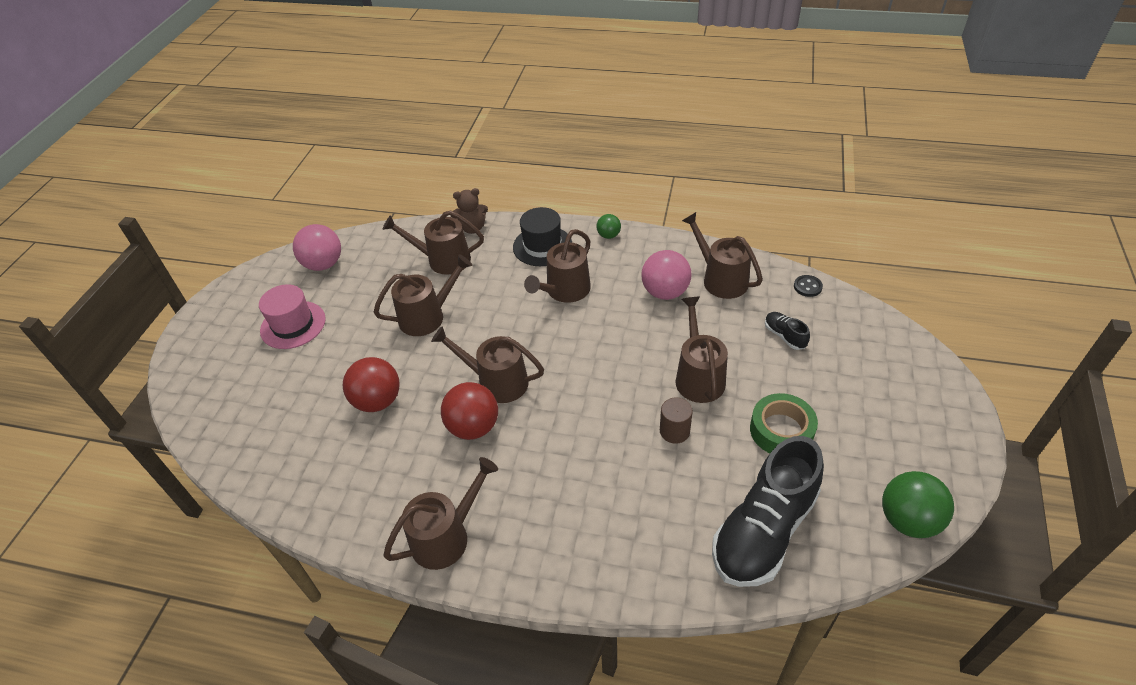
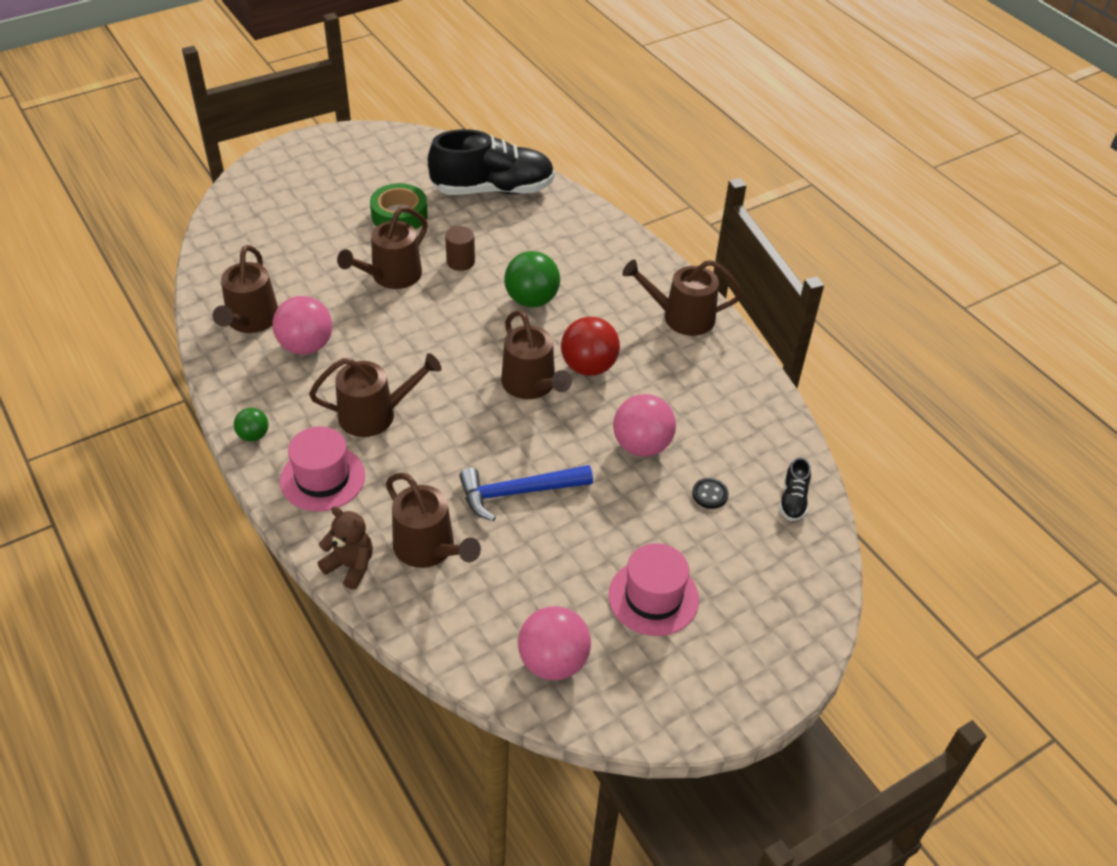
camera: 140 degrees left, 0 degrees up
(378, 401) = (642, 445): red ball -> pink ball
(427, 316) = (518, 492): brown watering can -> blue hammer
(542, 246) = (322, 478): black hat -> pink hat
(784, 336) = (293, 253): black shoe -> black shoe (793, 500)
(807, 287) = (211, 265): black button -> black button (710, 494)
(908, 520) = (415, 142): green ball -> green ball (531, 300)

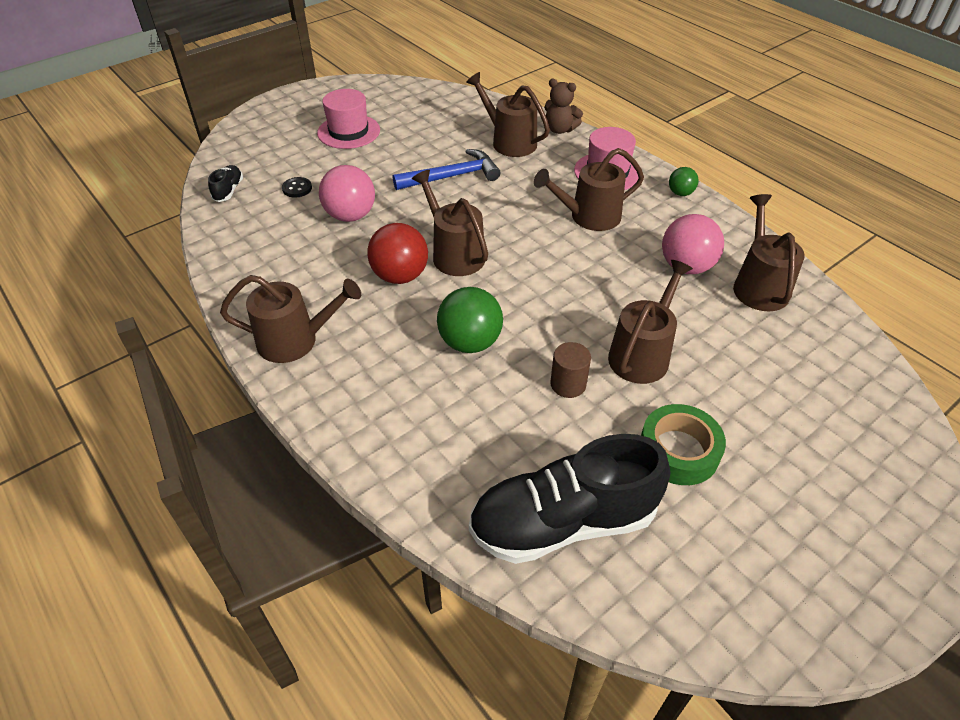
camera: 175 degrees right, 0 degrees up
(553, 662) = (414, 101): pink ball -> none

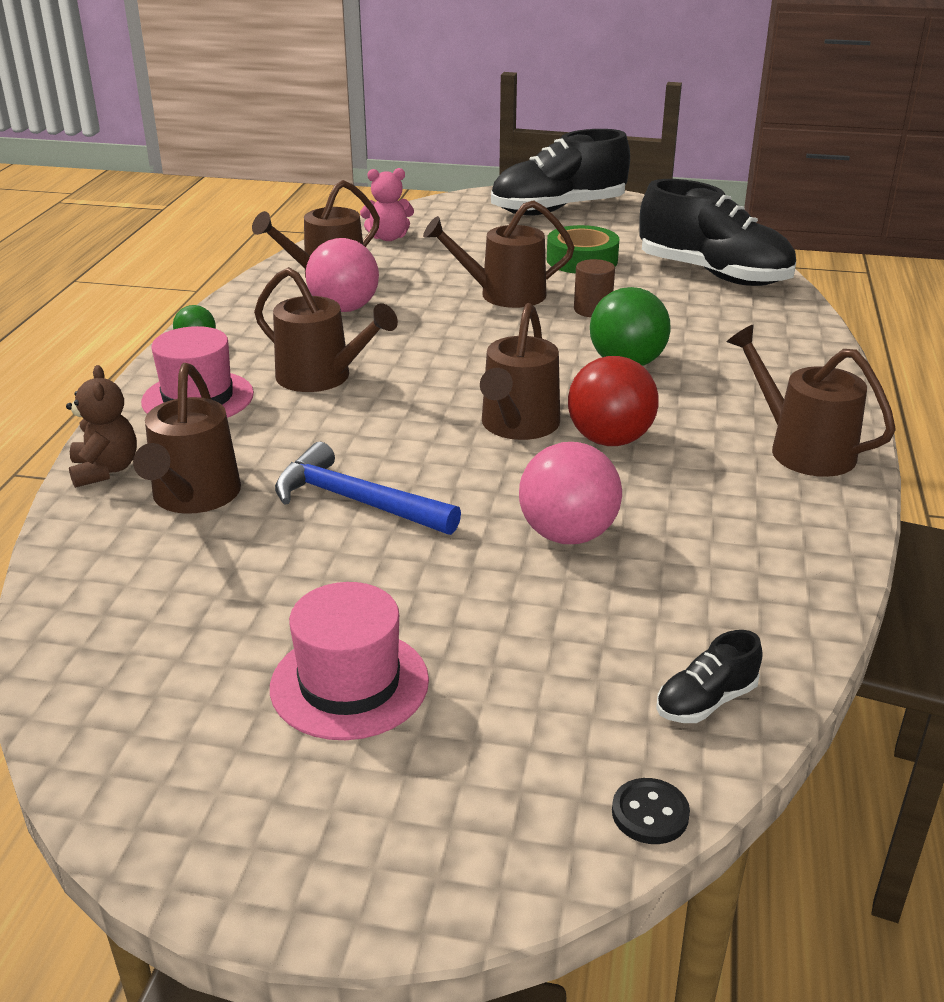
camera: 130 degrees left, 15 degrees down
(297, 188) = (587, 627): black button -> black button (650, 813)
(832, 359) = (388, 238): none -> pink teddy bear
(846, 536) = (558, 210): none -> black shoe

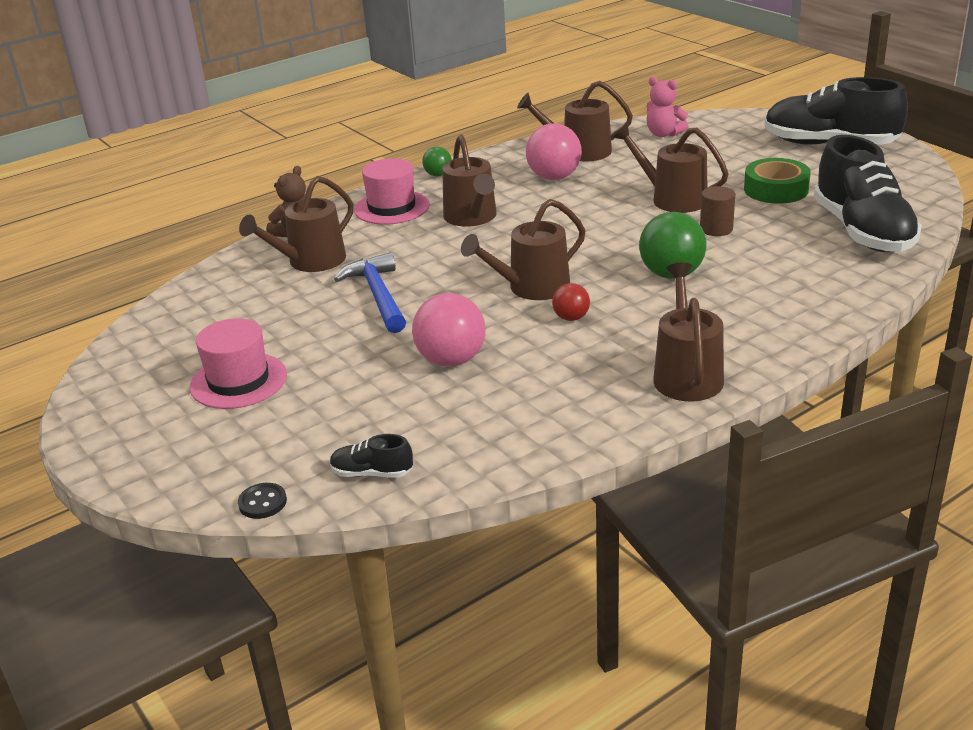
camera: 45 degrees right, 0 degrees up
(610, 440) = (571, 318): red ball -> red ball, size x0.54

